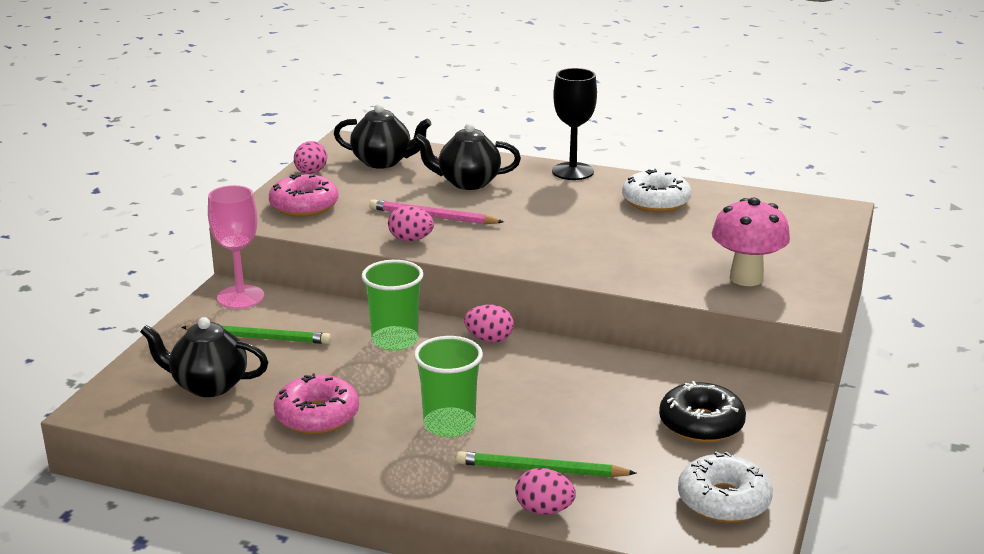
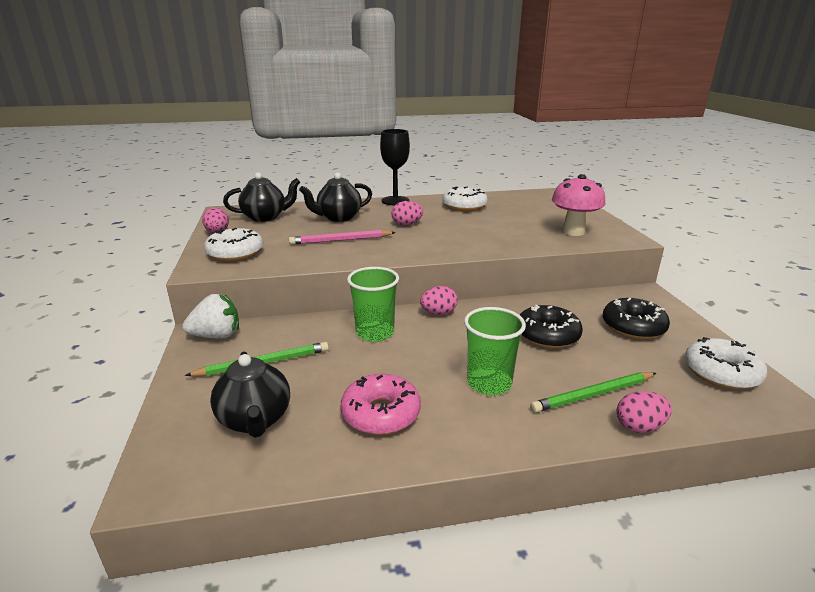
camera: 30 degrees left, 0 degrees up
(208, 385) = (255, 420): black teapot -> black teapot turned 90 degrees counterclockwise
(240, 297) = (216, 336): pink goblet -> white strawberry
(304, 206) = (235, 253): pink donut -> white donut
(411, 239) = (343, 256): pink egg -> pink egg (407, 224)
(580, 400) = (547, 335): none -> black donut

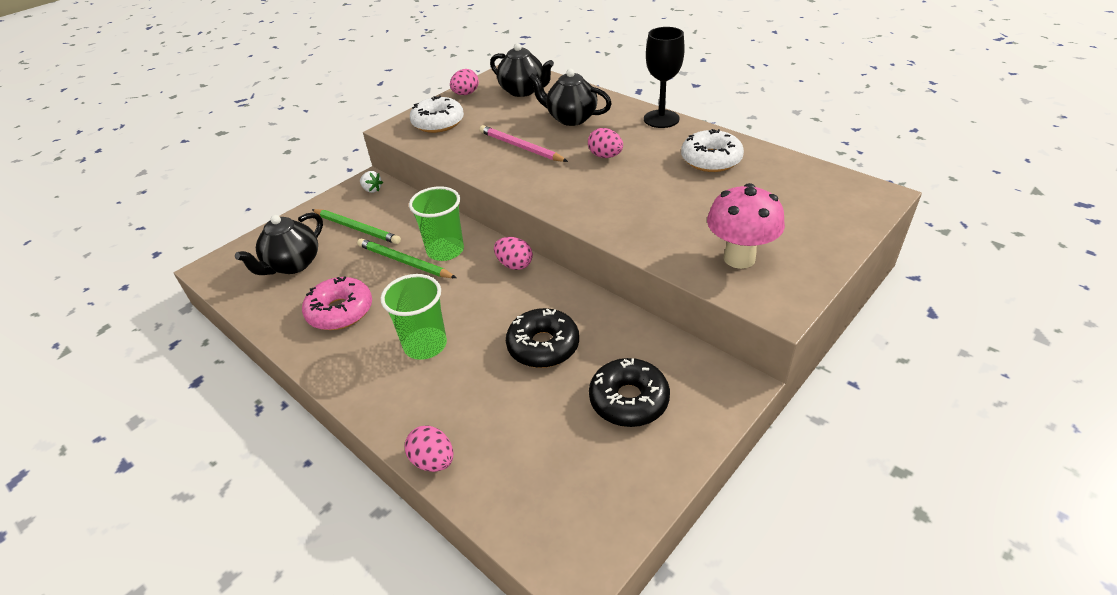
camera: 55 degrees right, 15 degrees up
(216, 336) = (372, 189): white strawberry -> white strawberry, size x0.55
(593, 394) = (461, 414): green pencil -> green pencil (405, 262)
(721, 372) = (592, 500): white donut -> none

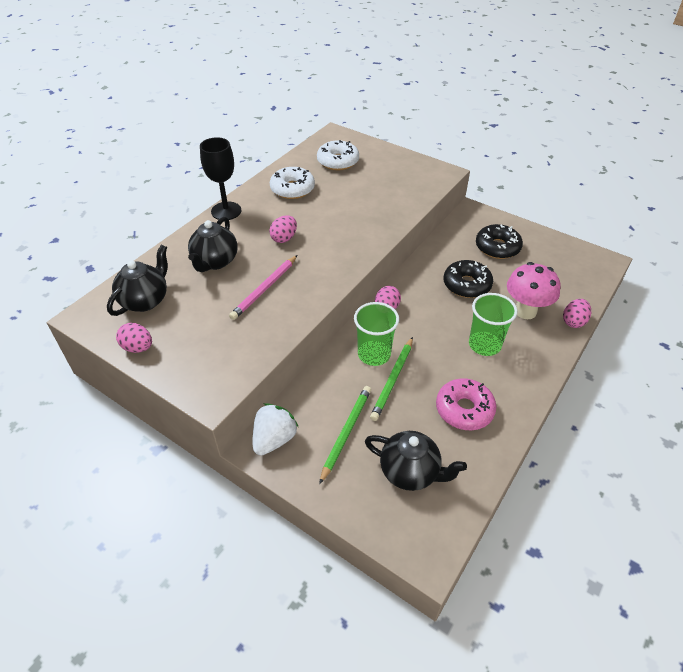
camera: 100 degrees left, 5 degrees up
(372, 189) = (274, 439): white strawberry -> white strawberry, size x1.81
(438, 123) = (205, 359): white donut -> white donut (338, 161)
(739, 258) = (405, 182): pink mushroom -> pink mushroom (525, 311)

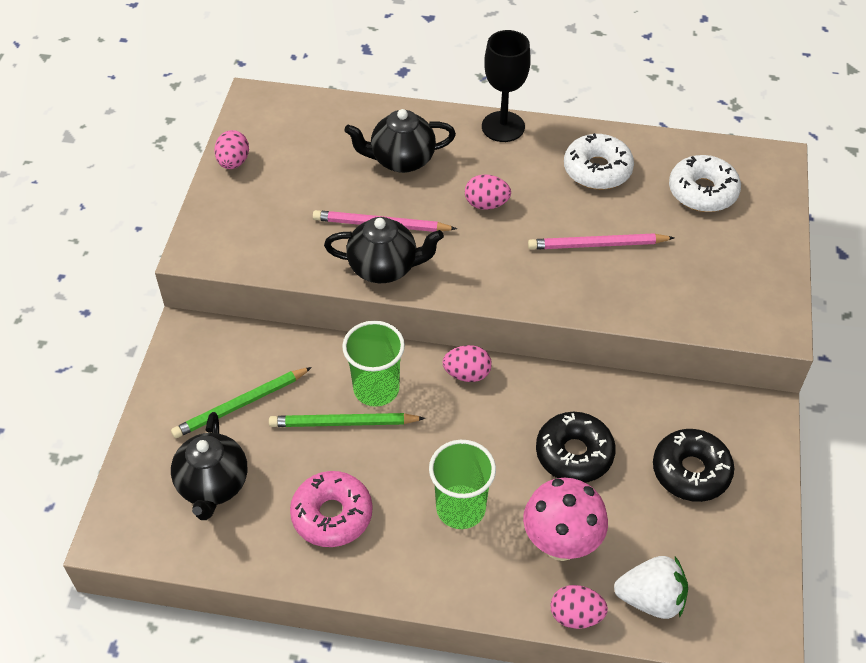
camera: 65 degrees right, 5 degrees up
(145, 300) = (304, 133): black teapot -> black teapot (384, 268)
(274, 439) = (203, 342): white strawberry -> white strawberry (651, 599)
(346, 433) = (241, 404): green pencil -> green pencil turned 150 degrees clockwise
(348, 208) = (597, 244): none -> pink pencil

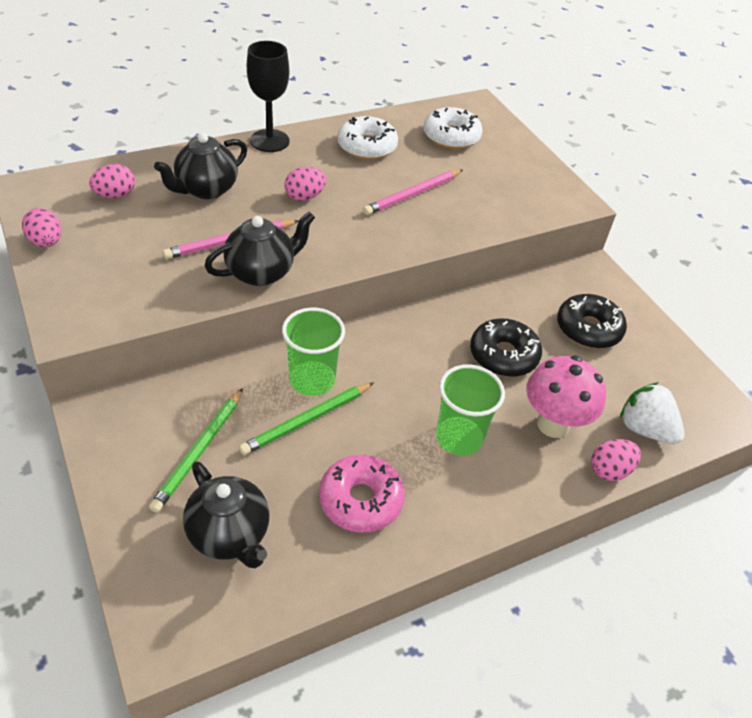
camera: 40 degrees left, 5 degrees down
(467, 374) = (375, 335): pink egg -> pink egg (115, 195)
(651, 599) = (645, 429): white strawberry -> white strawberry turned 105 degrees counterclockwise

